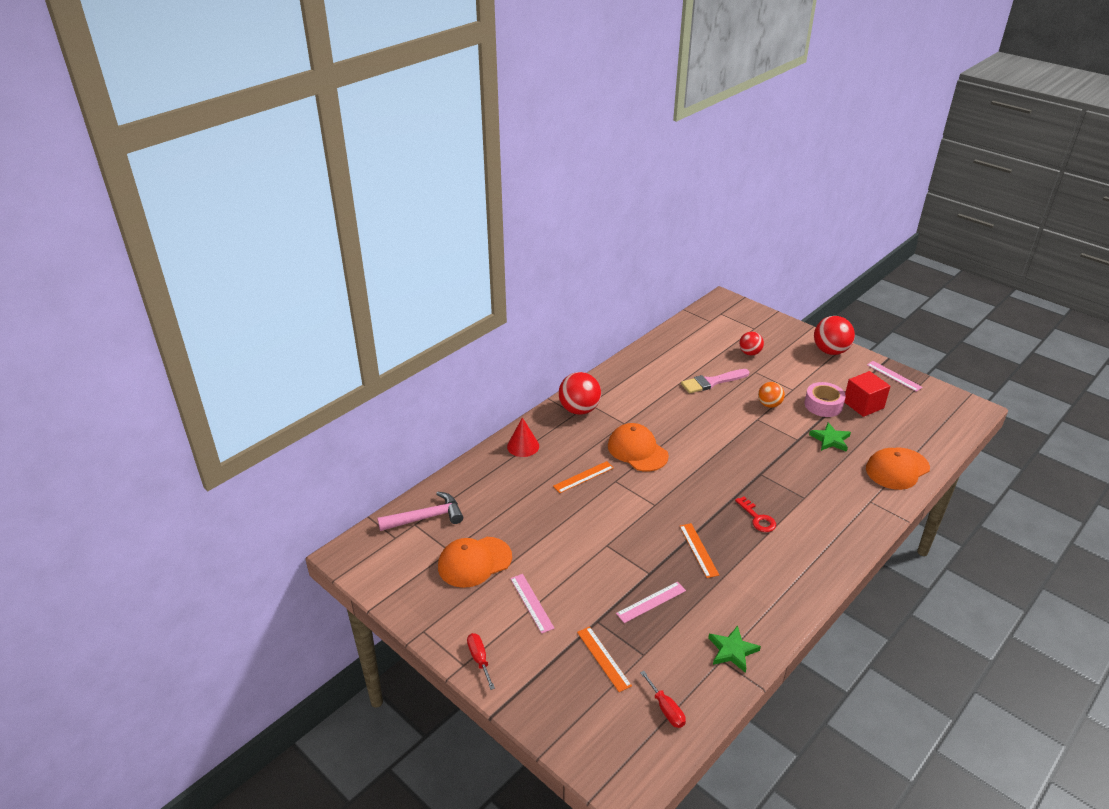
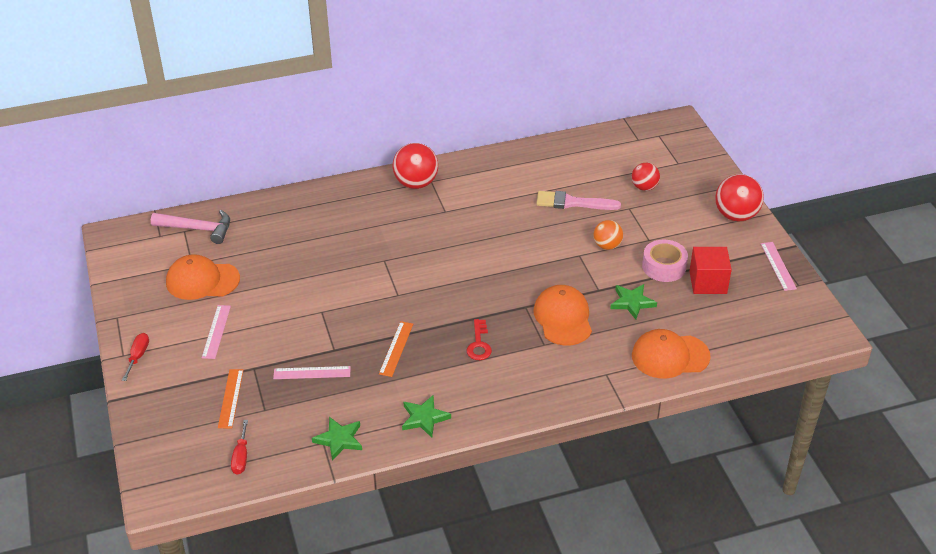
camera: 30 degrees right, 5 degrees up
(523, 446) = (333, 198): red cone -> none
(583, 477) = (359, 246): orange ruler -> none
(637, 450) = (431, 241): orange cap -> orange cap (563, 318)
(779, 598) = (424, 418): none -> green star

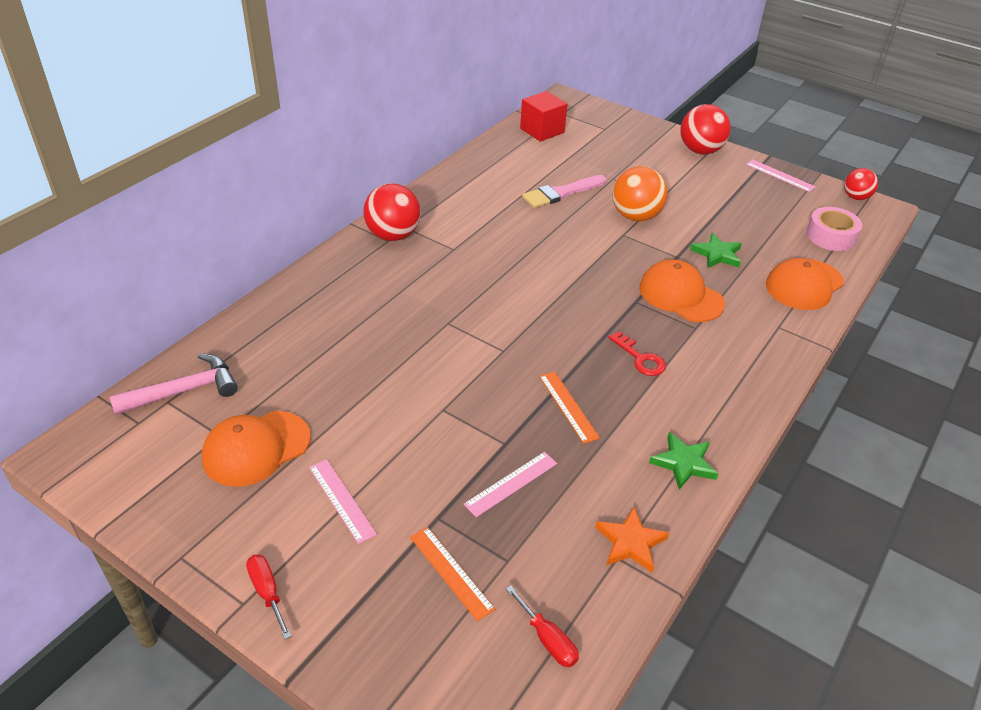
camera: 40 degrees left, 0 degrees up
(339, 440) = (630, 542): green star -> orange star
(607, 246) = (635, 216): orange ball -> orange ball, size x1.63
(644, 187) = (603, 157): red ball -> red ball (856, 197)
(664, 267) = (702, 213): pink tape -> pink tape (830, 236)
(708, 282) = (750, 211): red cube -> red cube (542, 130)

